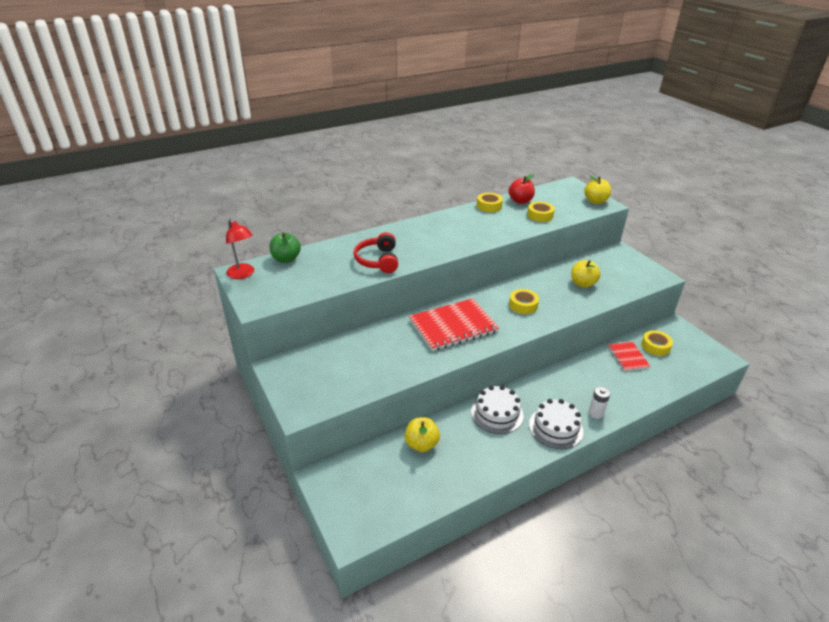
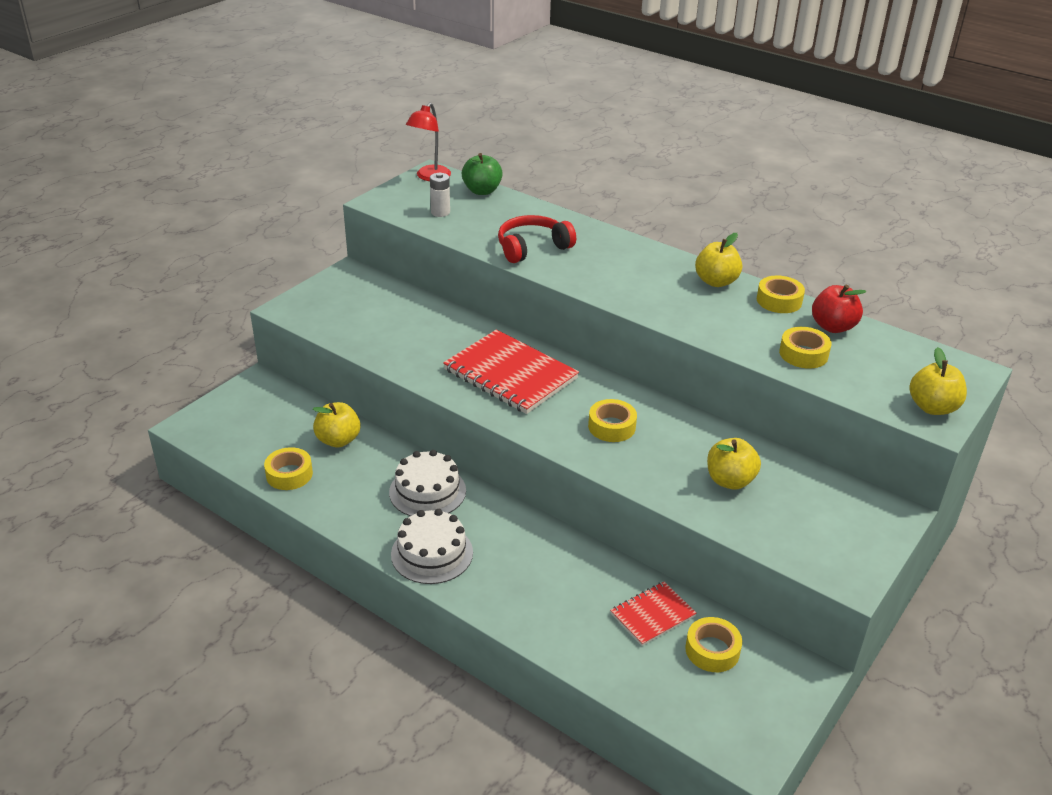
camera: 65 degrees right, 0 degrees up
(447, 481) = (289, 474): none -> yellow tape
(459, 216) = (716, 281): none -> yellow apple
(596, 413) = (487, 592): white battery -> white battery (440, 212)

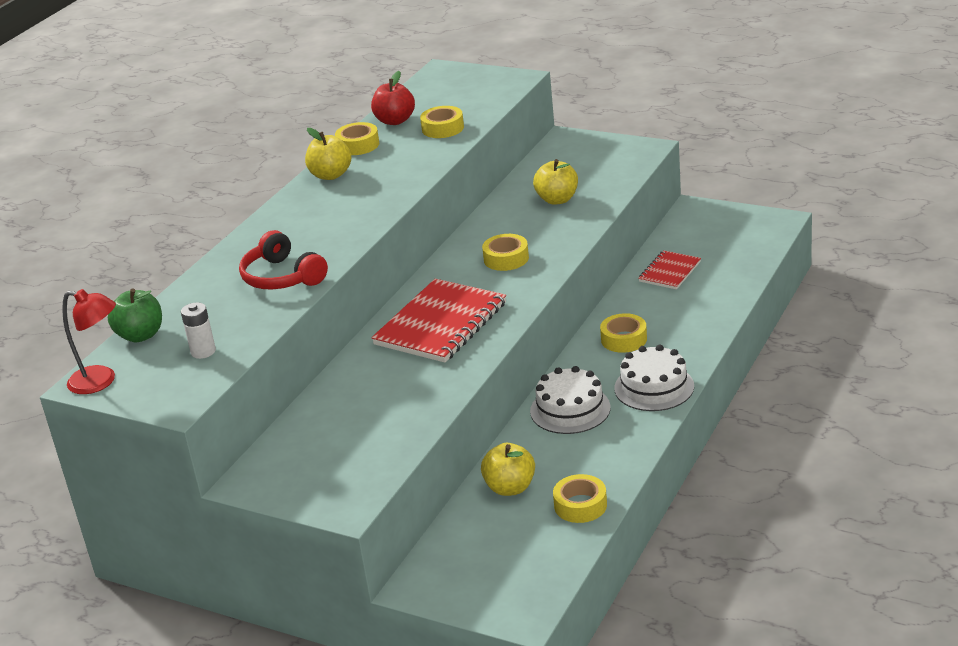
camera: 95 degrees left, 5 degrees down
(652, 615) = (669, 272): red notebook -> red notebook turned 75 degrees clockwise
(712, 650) = (692, 244): yellow tape -> yellow tape (624, 339)
(932, 407) = (498, 80): yellow apple -> none

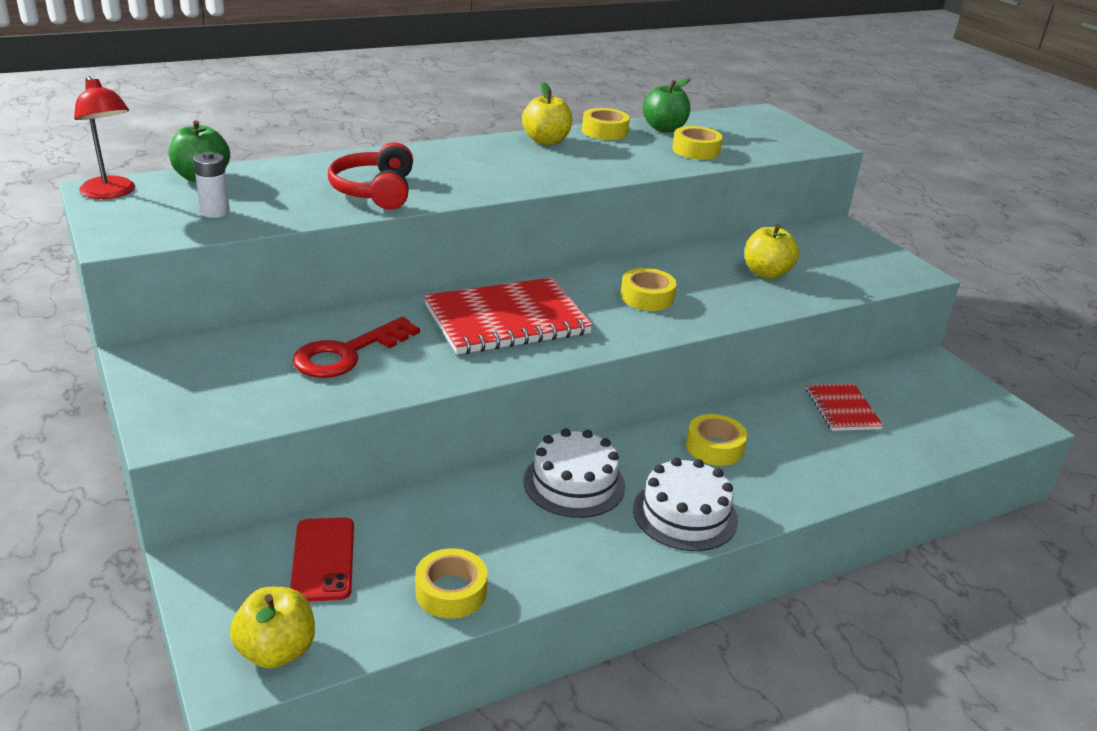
camera: 30 degrees right, 0 degrees up
(375, 402) = (347, 353): none -> red key
(395, 121) = (664, 128): red apple -> green apple
(485, 537) = (323, 559): none -> red phone
(510, 488) = (415, 525): yellow apple -> yellow apple (276, 651)
(669, 272) = (842, 409): red notebook -> red notebook turned 75 degrees counterclockwise

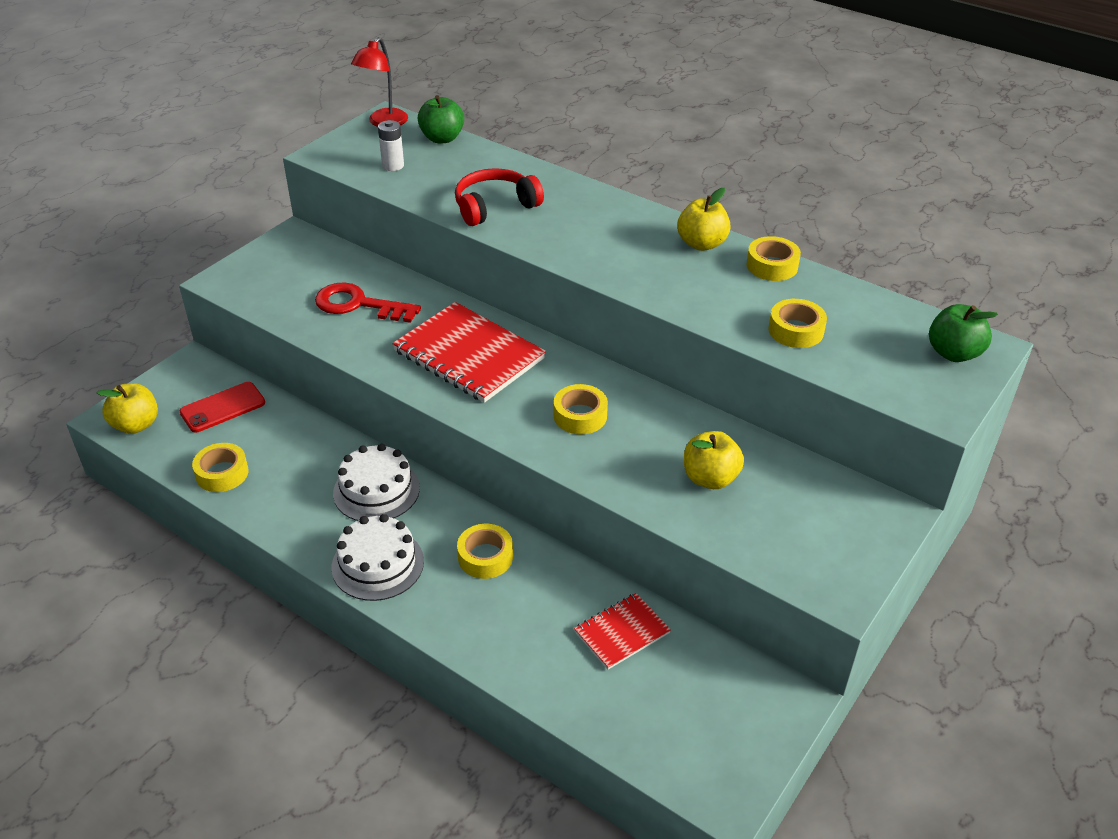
camera: 65 degrees right, 10 degrees up
(664, 128) = (831, 296): green apple -> green apple (953, 353)

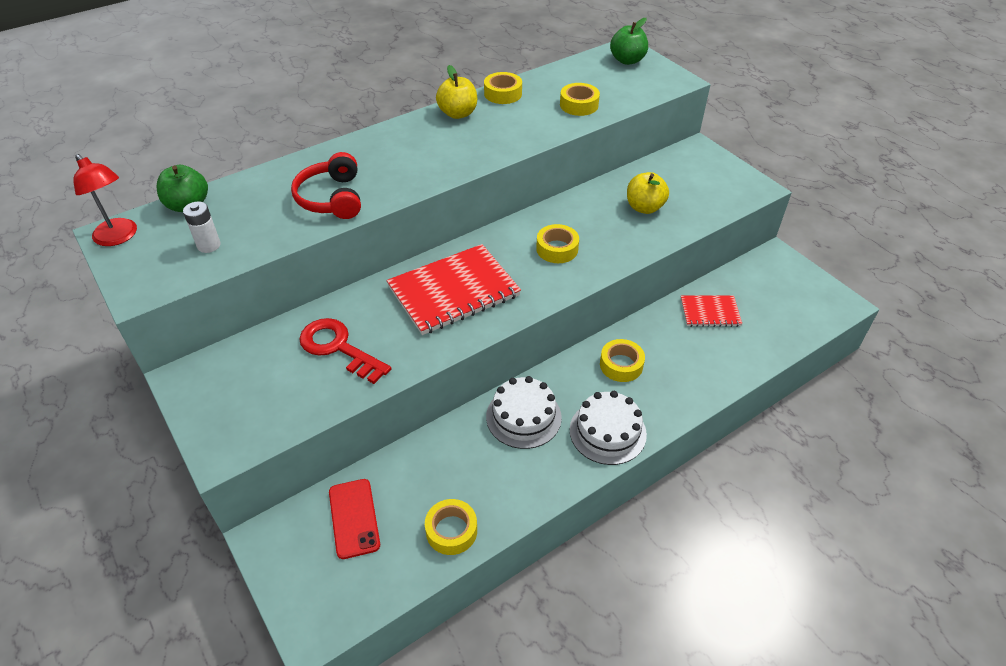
camera: 70 degrees left, 5 degrees up
(136, 425) = (338, 604): yellow apple -> none
(358, 304) = (338, 348): red key -> red key turned 90 degrees clockwise
(622, 632) = (710, 312): red notebook -> red notebook turned 75 degrees counterclockwise

